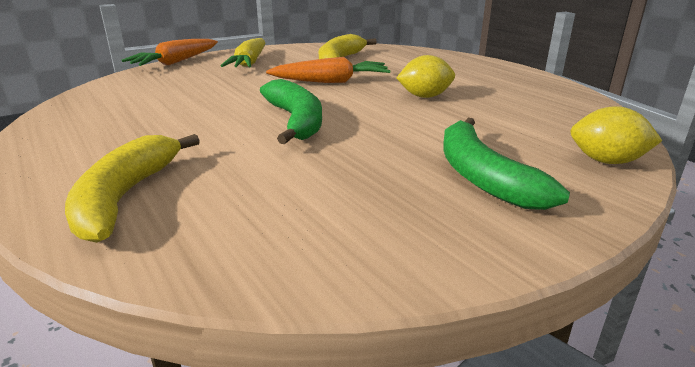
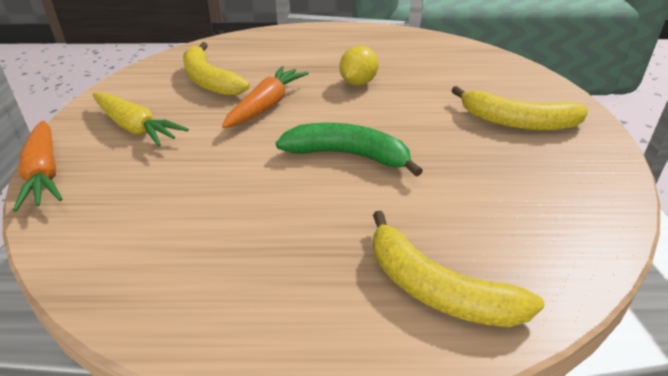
camera: 55 degrees left, 10 degrees up
(482, 177) = (517, 122): green banana -> yellow banana
(606, 161) = (525, 78): yellow lemon -> none

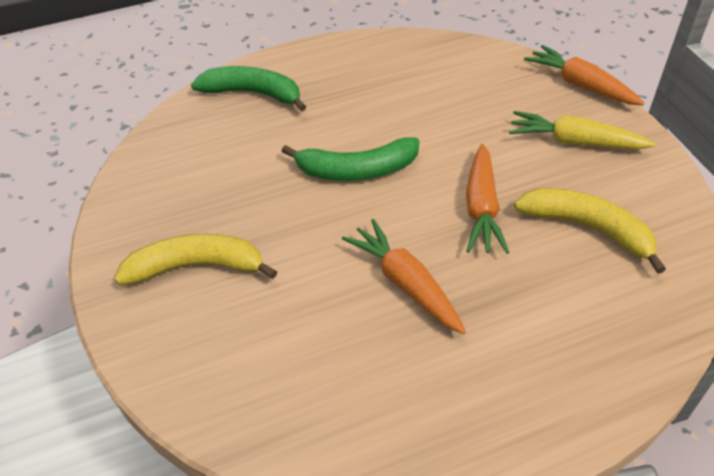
camera: 160 degrees right, 10 degrees up
(358, 83) = (405, 283): yellow lemon -> orange carrot
(437, 290) = (253, 93): yellow banana -> green banana

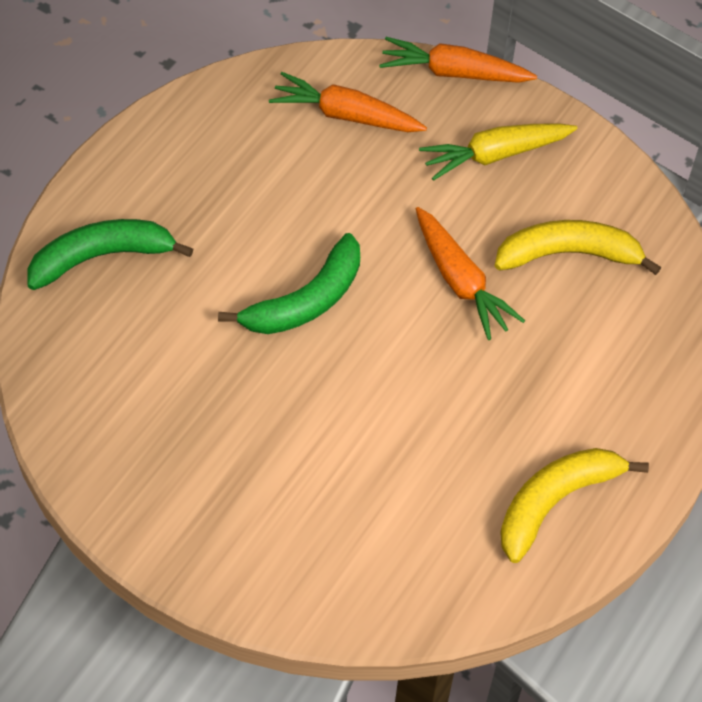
camera: 40 degrees left, 10 degrees up
(196, 266) = (241, 495): yellow banana -> yellow banana (554, 501)
(405, 283) = (451, 401): orange carrot -> orange carrot (346, 115)

